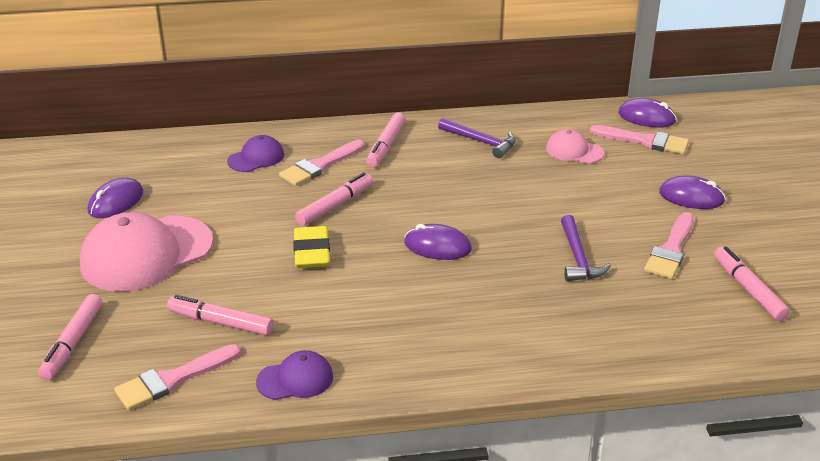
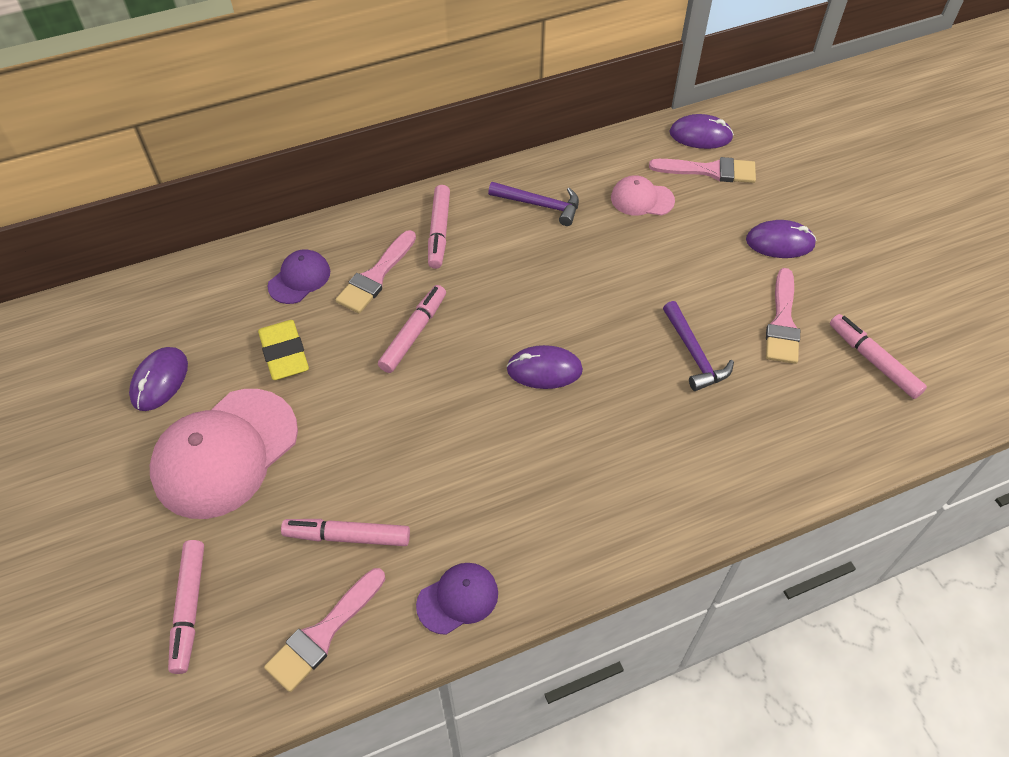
camera: 15 degrees left, 20 degrees up
(312, 252) = (412, 409): yellow eraser -> yellow eraser (284, 353)

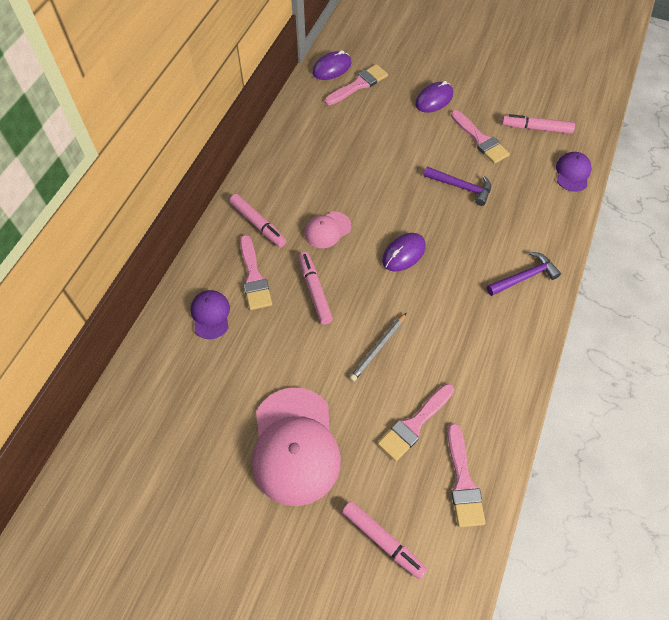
camera: 45 degrees left, 5 degrees up
(159, 381) = (202, 444): purple mouse -> none
(284, 353) = (257, 363): yellow eraser -> none
(347, 536) = (414, 424): pink marker -> pink brush
(404, 436) = (378, 348): none -> grey pencil
(458, 599) = (501, 402): purple cap -> purple cap (572, 173)
(540, 205) = (295, 167): purple hammer -> purple hammer (524, 277)
(642, 199) = (343, 125): pink cap -> pink cap (327, 230)

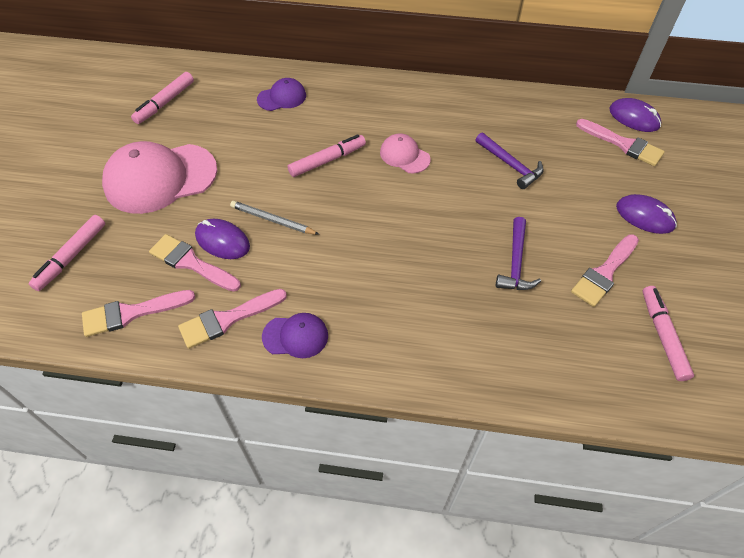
camera: 75 degrees right, 5 degrees down
(254, 277) = (330, 116): pink brush -> pink brush (227, 319)
(258, 224) = (392, 105): pink marker -> pink marker (165, 103)
(403, 253) = (397, 222): purple mouse -> purple mouse (222, 241)
(524, 277) = (403, 344): purple hammer -> purple hammer (510, 165)
(572, 173) = (603, 389): purple cap -> purple cap (295, 336)

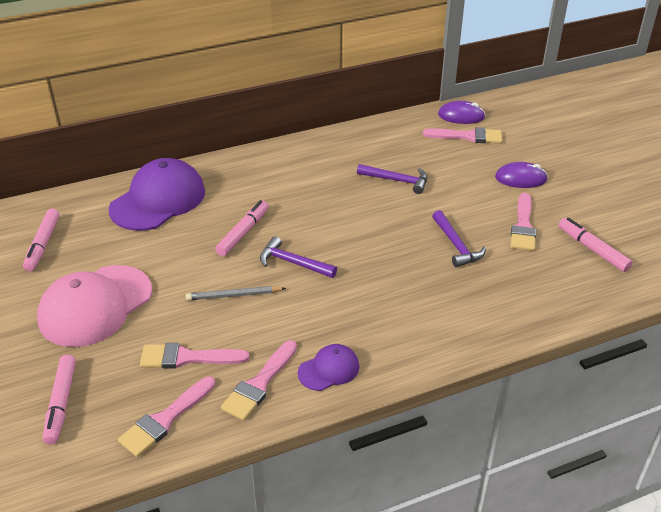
camera: 30 degrees left, 15 degrees down
(222, 241) = (201, 329): purple mouse -> none
(282, 97) = (158, 200): purple cap -> purple cap, size x2.01
(347, 211) = (293, 263): none -> purple hammer
(404, 156) = (307, 205): pink cap -> none

